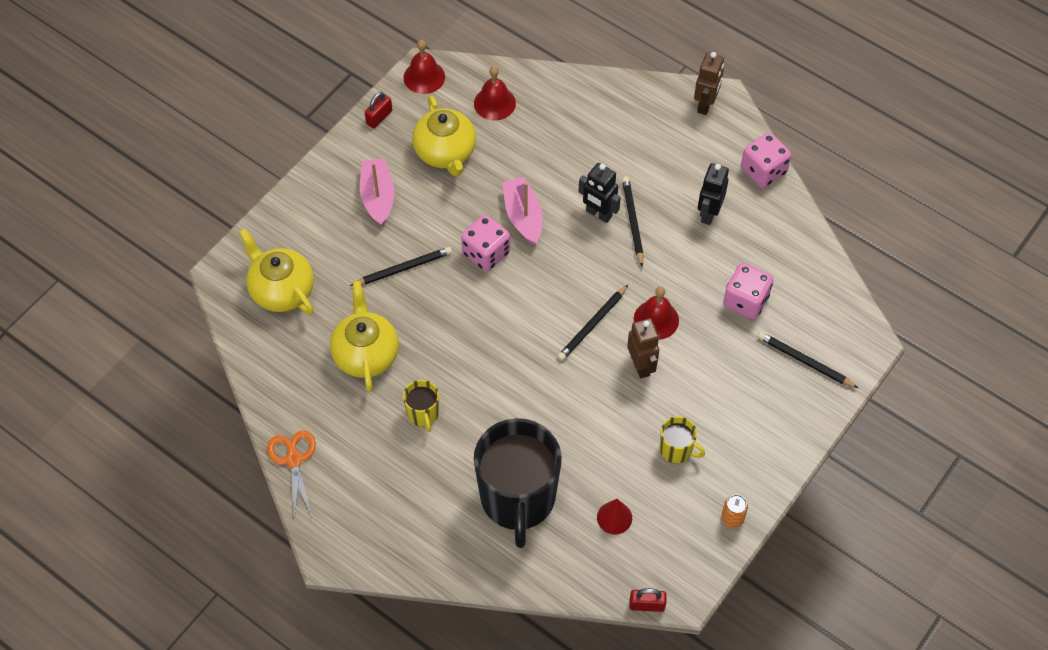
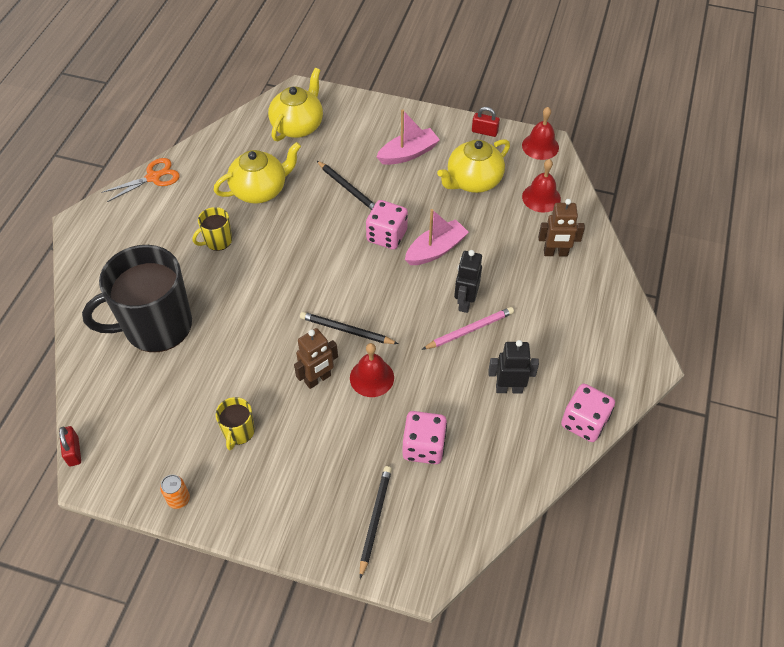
camera: 70 degrees right, 5 degrees down
(614, 517) = (155, 402): red cone -> none
(633, 222) = (469, 330): black pencil -> pink pencil
(705, 105) = (634, 352): brown robot -> brown robot (555, 253)

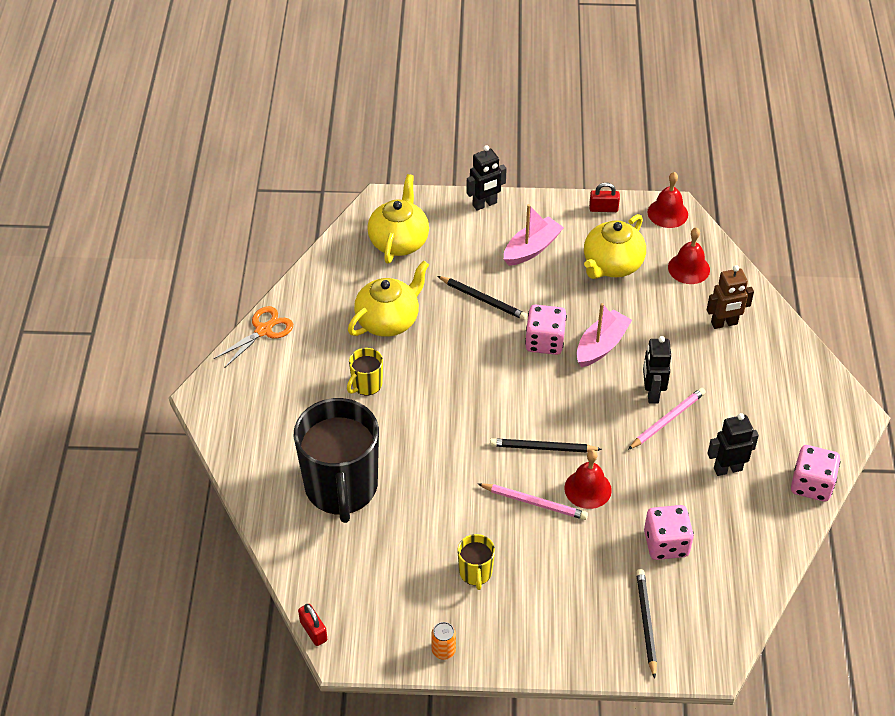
camera: 15 degrees left, 5 degrees down
(156, 326) = (341, 487): black mug -> black mug turned 60 degrees counterclockwise
(318, 379) = (534, 503): brown robot -> pink pencil
(383, 109) = (485, 204): none -> black robot

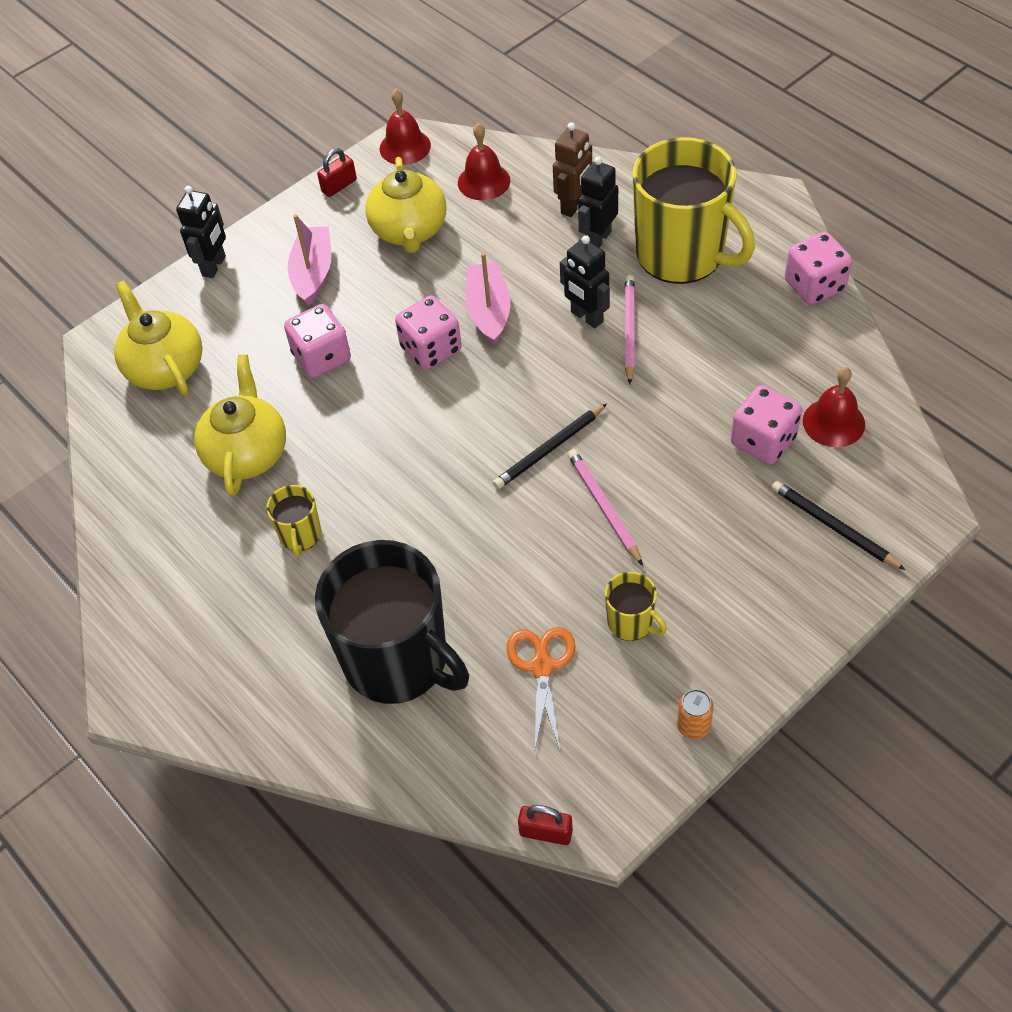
camera: 40 degrees left, 5 degrees up
(263, 330) = (118, 573): orange scissors -> orange scissors (542, 667)
(483, 299) = (322, 357): black pencil -> pink dice
(534, 503) = (604, 507): pink pencil -> pink pencil turned 90 degrees counterclockwise
(588, 489) = (636, 451): red bell -> red bell (833, 422)
(727, 469) = (732, 330): black robot -> black robot (598, 239)
(753, 402) = (682, 254): none -> yellow mug

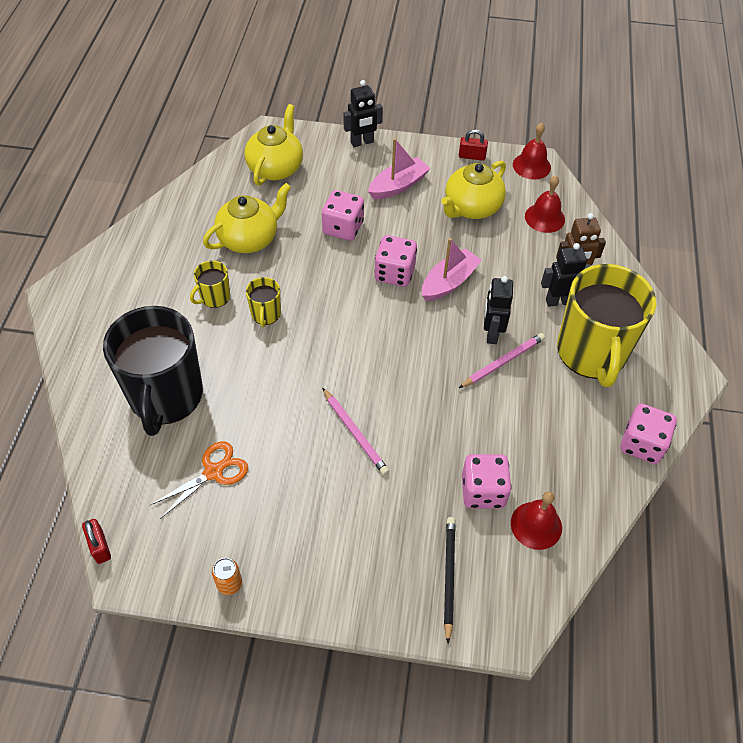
camera: 45 degrees right, 0 degrees up
(549, 449) = (374, 377): black pencil -> none
(604, 507) = (354, 433): pink pencil -> pink pencil turned 120 degrees clockwise
(631, 622) = (280, 501): yellow mug -> yellow mug (266, 314)

